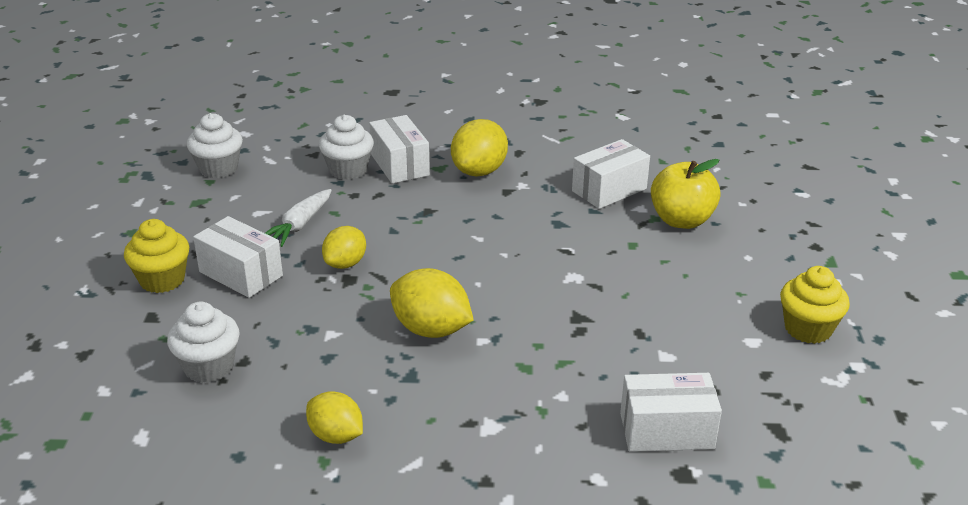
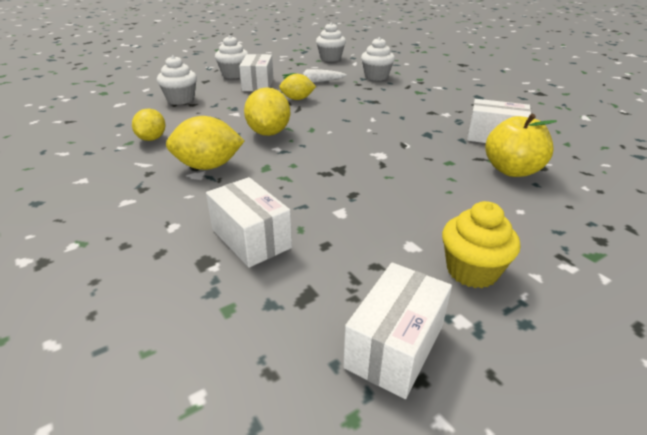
camera: 55 degrees right, 0 degrees up
(162, 280) = (234, 75): yellow cupcake -> white cupcake
(400, 165) = (403, 84): white box -> white box (395, 346)
(479, 171) = (436, 100): yellow lemon -> yellow lemon (208, 166)

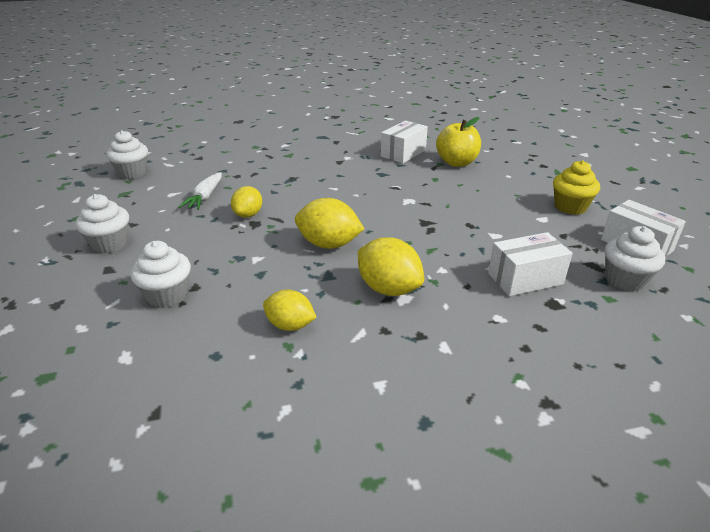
camera: 70 degrees left, 0 degrees up
(208, 166) = (388, 289): yellow lemon -> yellow lemon turned 60 degrees counterclockwise
(258, 84) = (172, 231): white box -> none
(376, 77) = (227, 163): white cupcake -> white cupcake (625, 280)

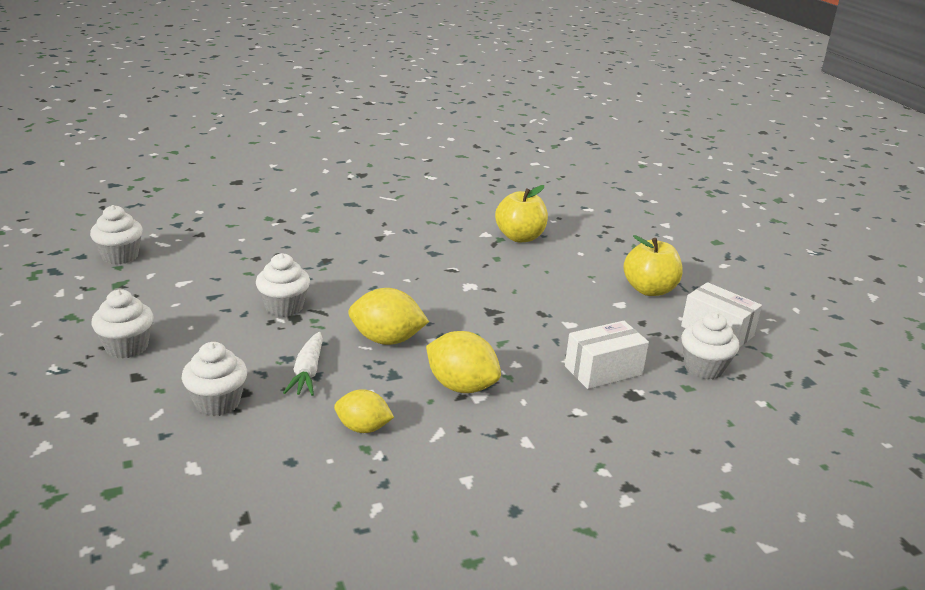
camera: 10 degrees left, 5 degrees down
(205, 197) = (224, 287): white carrot -> white carrot (307, 372)
(248, 215) = (284, 307): yellow lemon -> white cupcake
(403, 153) = (455, 225): white box -> none
(570, 207) = (649, 290): yellow cupcake -> yellow apple

